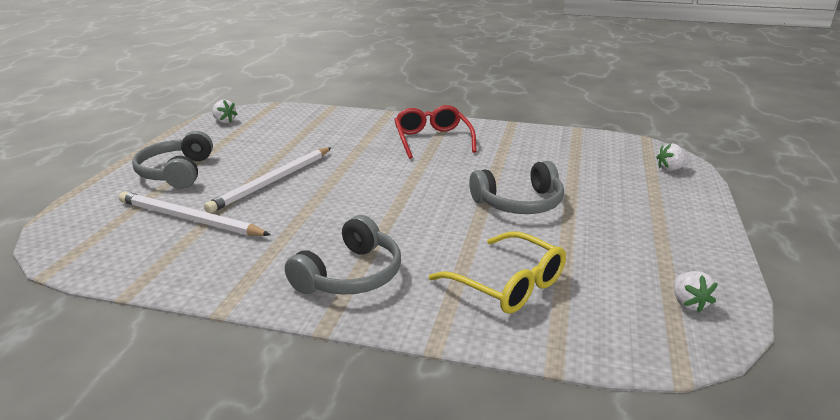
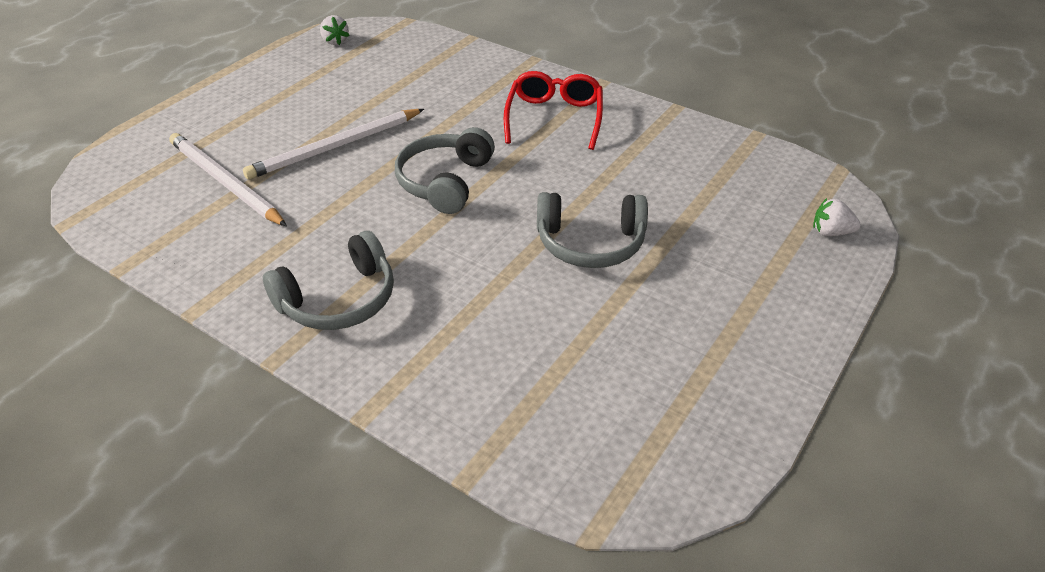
camera: 20 degrees right, 15 degrees up
(177, 172) = (246, 112): grey headphones -> grey headphones (445, 181)
(507, 284) = (494, 357): yellow glasses -> none
(688, 303) = (682, 441): white strawberry -> none

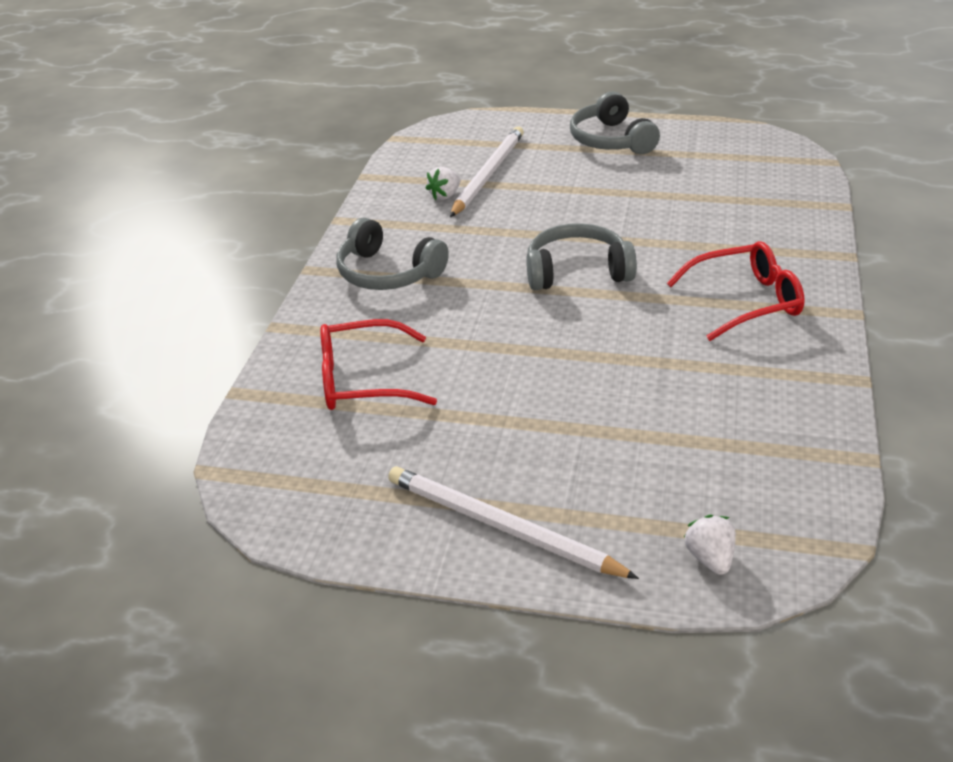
camera: 70 degrees right, 5 degrees down
(335, 41) = (744, 141): white strawberry -> white strawberry (445, 195)
(335, 147) = (578, 202): white pencil -> white pencil (501, 526)
(513, 364) = (363, 380): none -> red glasses
(590, 243) = (552, 380): grey headphones -> grey headphones (611, 140)

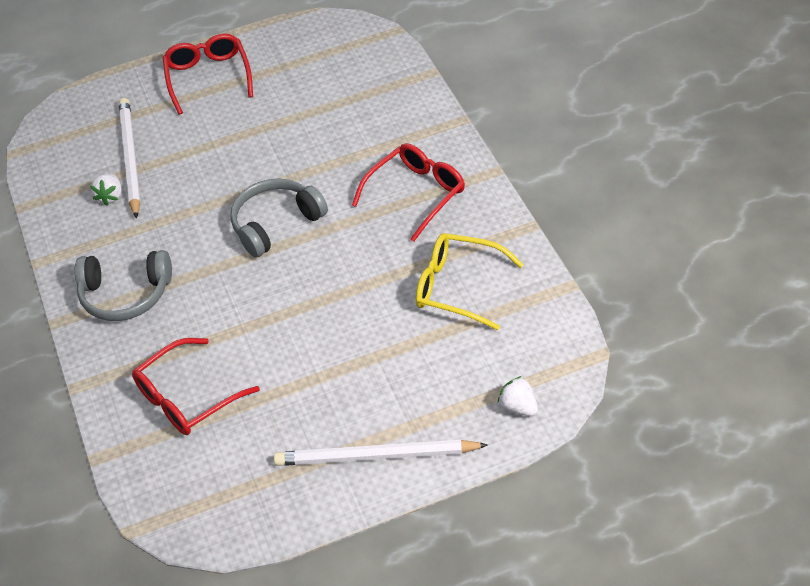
camera: 30 degrees left, 10 degrees up
(611, 140) = (208, 77): grey headphones -> red glasses
(728, 404) = (458, 287): none -> yellow glasses

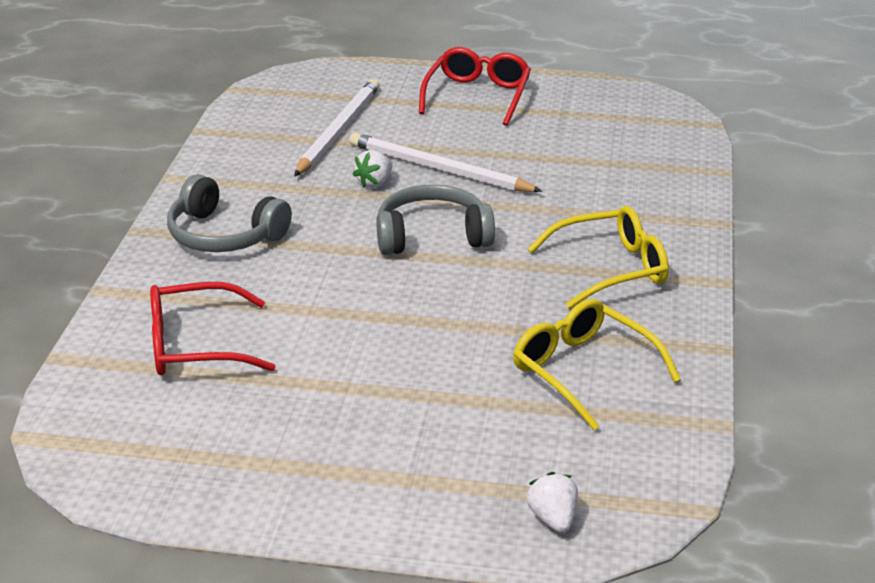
camera: 25 degrees right, 15 degrees down
(110, 197) = (289, 153): white strawberry -> white strawberry (374, 183)
(376, 456) = (340, 490): white pencil -> white pencil (439, 169)
(416, 195) = (610, 269): red glasses -> yellow glasses

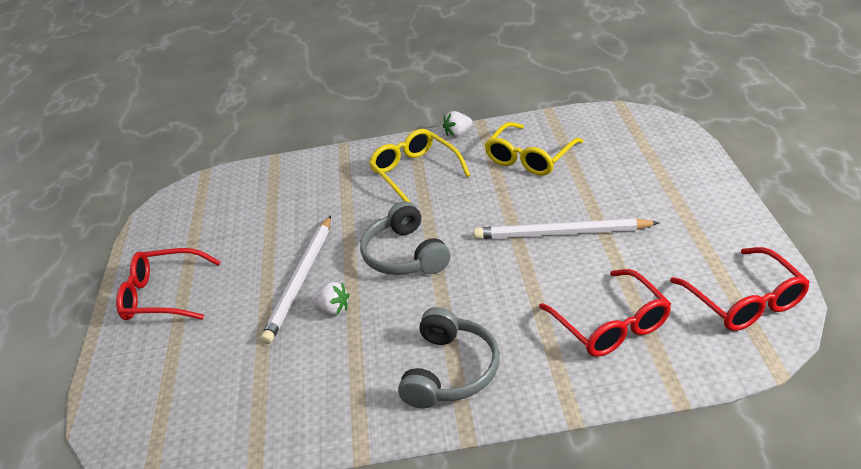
camera: 100 degrees left, 5 degrees up
(141, 456) = (744, 300): none -> red glasses
(338, 131) = (241, 363): white pencil -> white pencil (560, 233)
(553, 519) = (661, 139): white strawberry -> white strawberry (458, 133)

